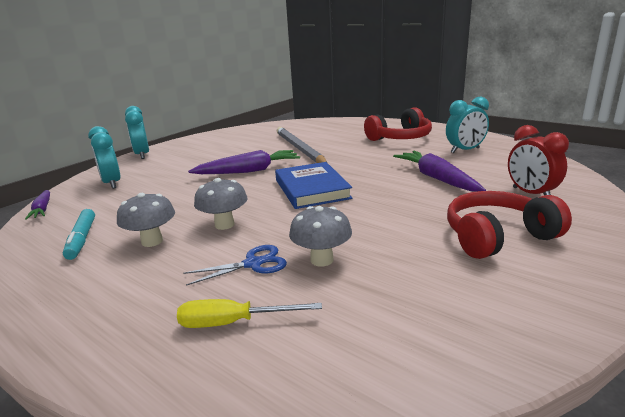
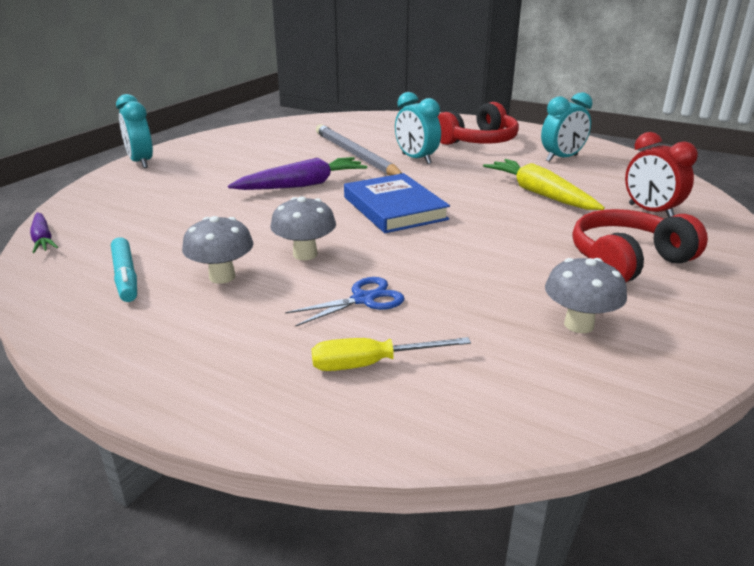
camera: 10 degrees left, 5 degrees up
(112, 183) = (121, 202): turquoise clock -> turquoise clock (416, 159)
(322, 260) = (442, 292): grey mushroom -> grey mushroom (579, 325)
(437, 178) = (540, 194): purple carrot -> yellow carrot

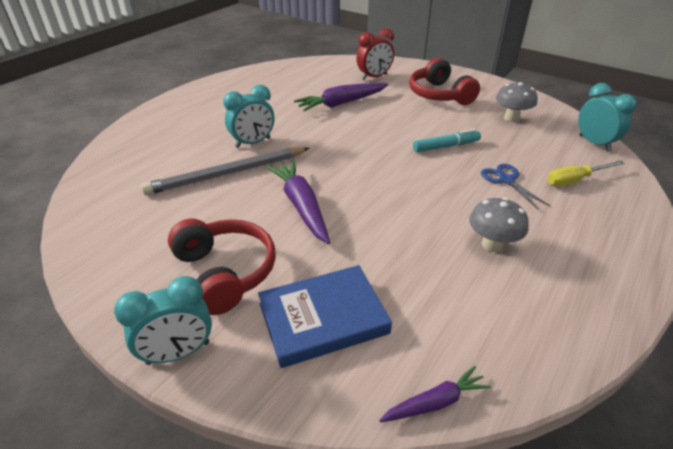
camera: 85 degrees left, 10 degrees up
(125, 277) = (506, 305): turquoise marker -> turquoise marker (446, 146)
(305, 254) = (447, 203): grey mushroom -> none
(371, 364) = (575, 180): yellow screwdriver -> yellow screwdriver turned 75 degrees clockwise
(394, 208) = (361, 160): blue book -> blue book (323, 318)
(478, 141) = (220, 111): red headphones -> red headphones (225, 272)
(540, 194) = (341, 103): yellow carrot -> purple carrot
(562, 158) = (275, 86): turquoise clock -> turquoise clock (594, 143)

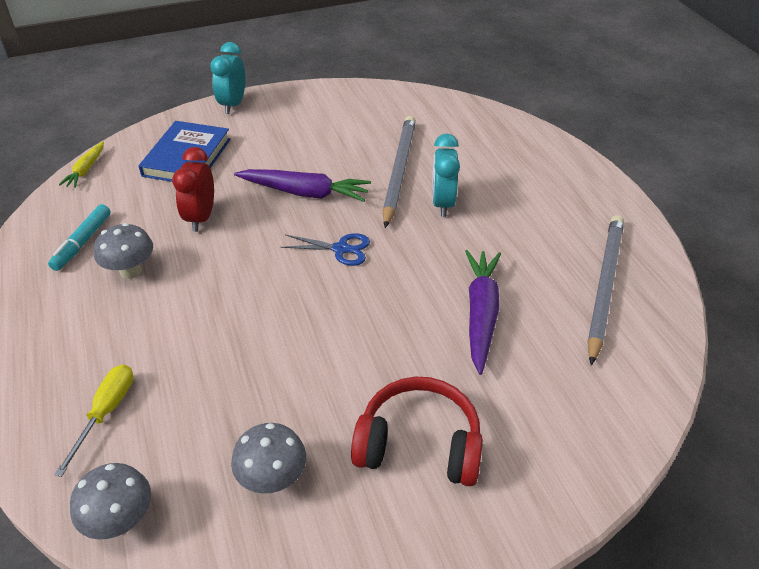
camera: 125 degrees right, 5 degrees up
(225, 272) = (275, 135): red headphones -> none
(280, 81) = (604, 286): none -> grey pencil
(374, 77) = (548, 401): red clock -> red clock (201, 218)
(435, 402) = (86, 170): purple carrot -> yellow carrot
(446, 146) = (286, 346): turquoise marker -> turquoise marker (82, 242)
(506, 180) = (178, 350): blue scissors -> blue scissors (341, 249)
(594, 143) = (121, 520): turquoise clock -> grey mushroom

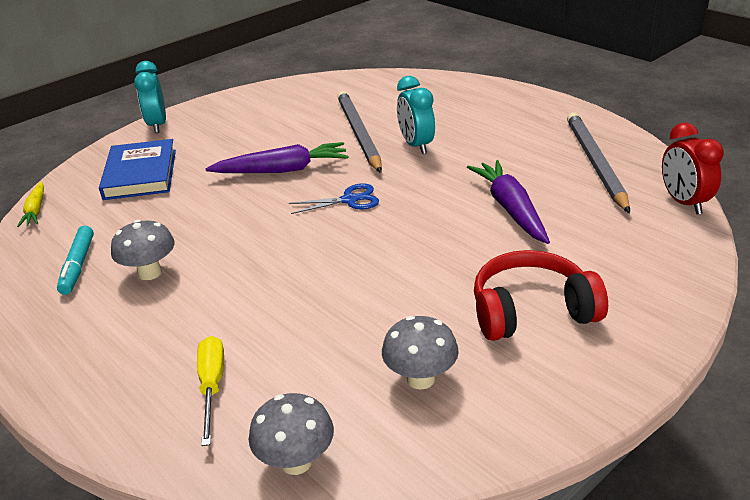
camera: 20 degrees left, 10 degrees down
(201, 218) = (192, 214): red clock -> red clock (684, 203)

